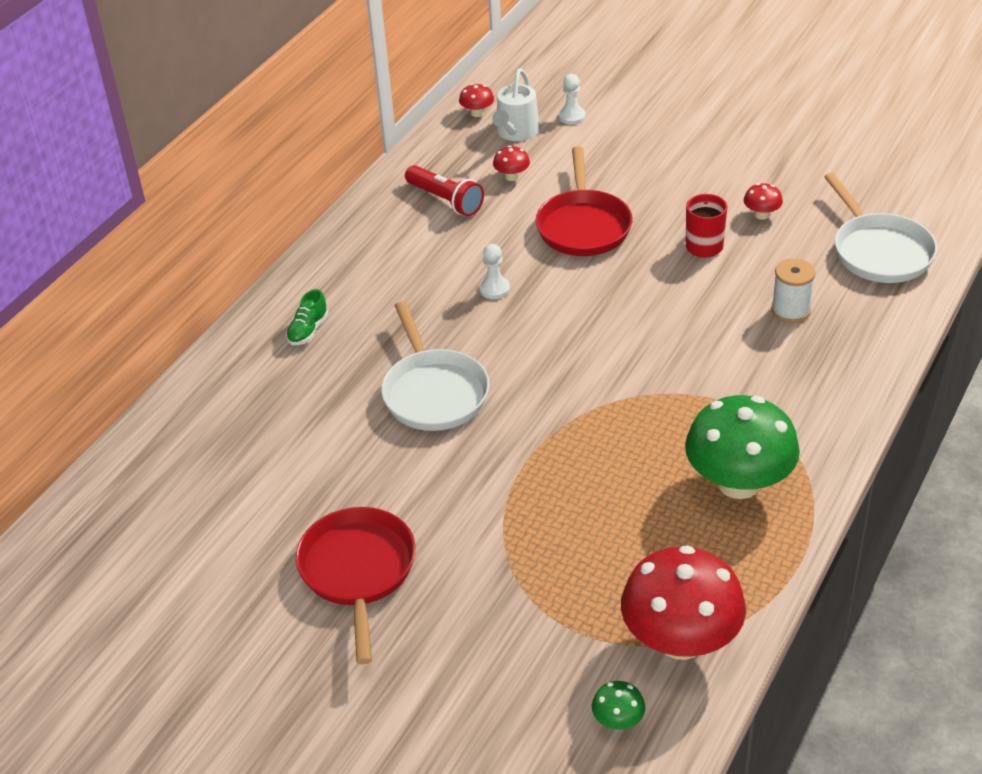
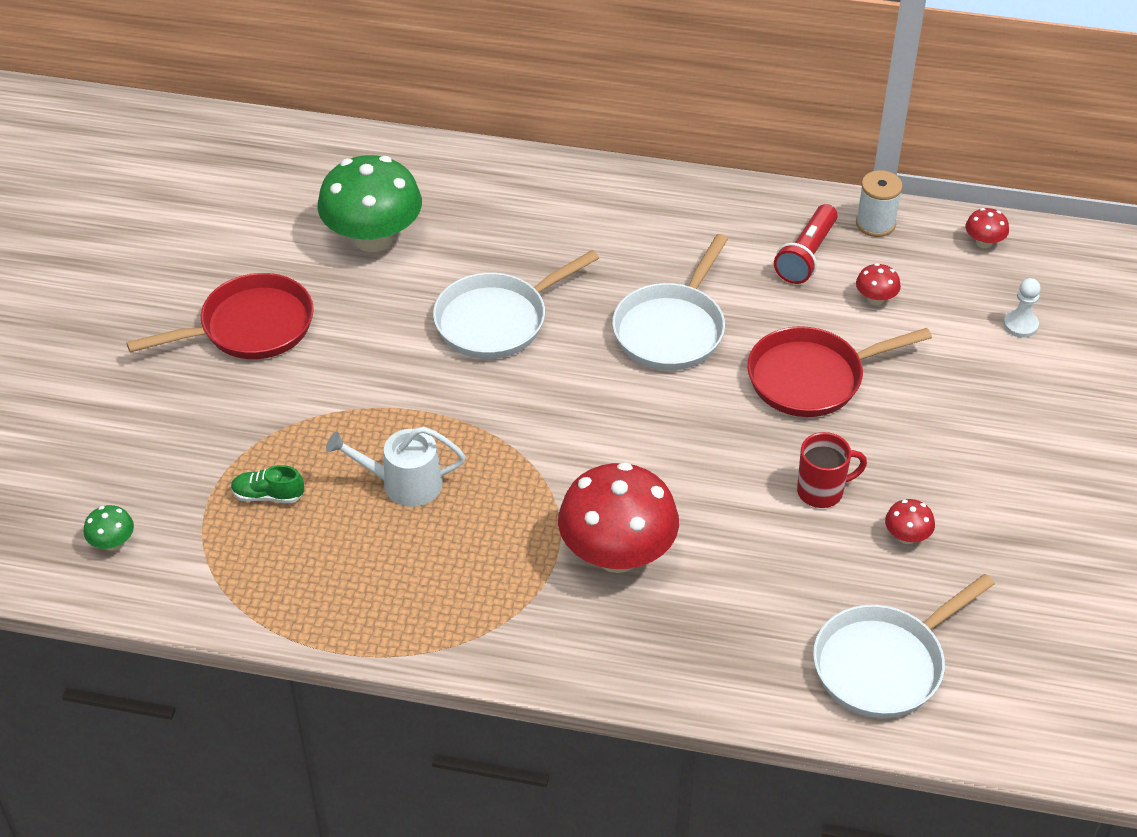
camera: 70 degrees right, 5 degrees up
(308, 330) = (555, 209): green shoe -> green shoe (268, 495)
(494, 289) = (672, 329): white pawn -> white pan
(516, 132) = (963, 283): white watering can -> white watering can (404, 483)
(681, 640) = (214, 572): red mushroom -> red mushroom (617, 554)
(738, 483) = (436, 584): green mushroom -> green mushroom (373, 238)
(790, 311) = (733, 590): white spool -> white spool (875, 223)

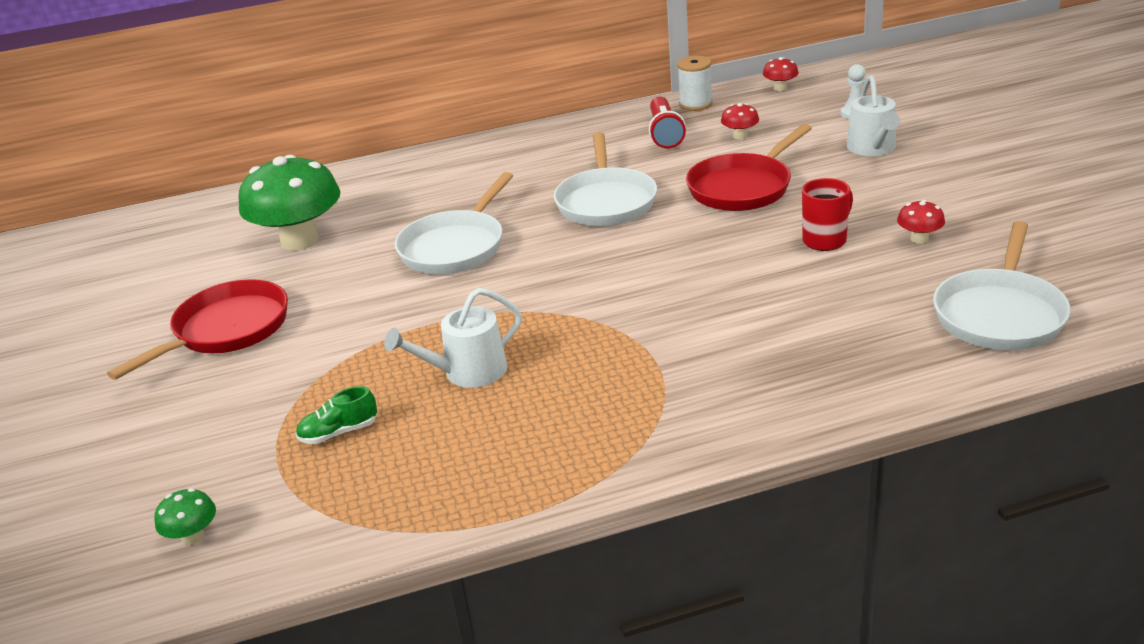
camera: 25 degrees left, 15 degrees down
(617, 554) = (707, 339): red mushroom -> none
(986, 388) = (873, 148): none -> white watering can

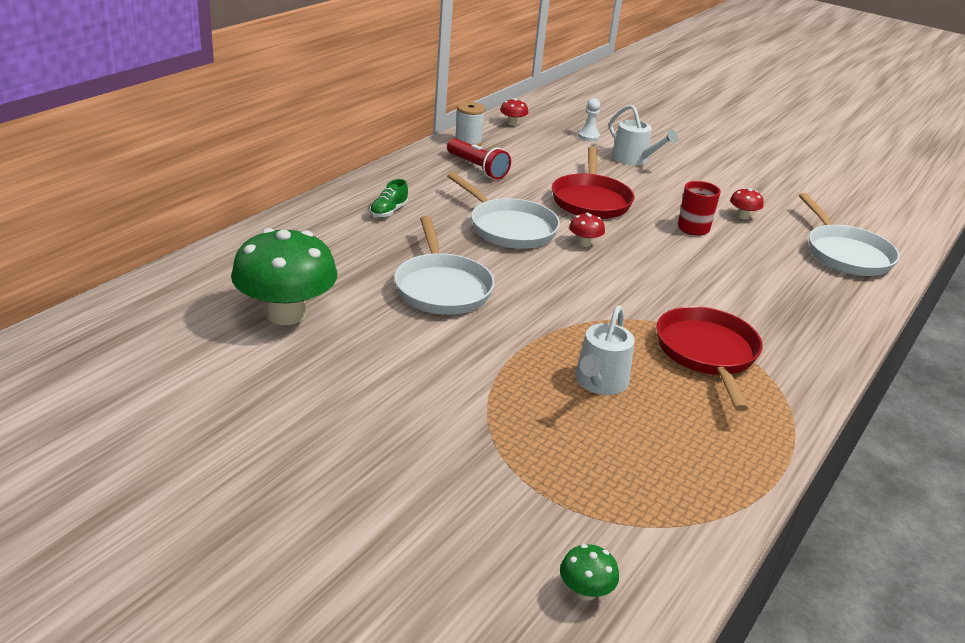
camera: 45 degrees left, 0 degrees up
(226, 330) = (337, 412): red pan -> red pan (707, 354)
(339, 433) = (573, 462): green shoe -> green shoe (388, 211)
(740, 136) = (535, 162): red mushroom -> red mushroom (584, 243)

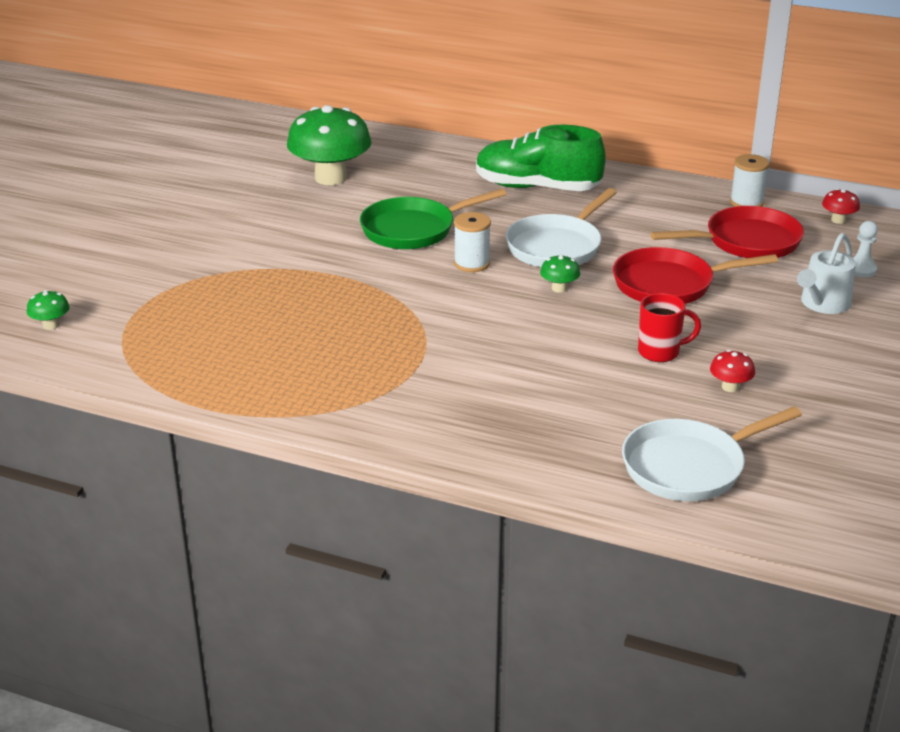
camera: 80 degrees right, 0 degrees up
(388, 211) = (537, 188): green shoe -> green shoe, size x2.39
(442, 287) = (414, 229): white pan -> green pan
(477, 168) = (683, 215): red flashlight -> none
(525, 272) = (471, 263): none -> white spool
(584, 243) = (559, 288): red mushroom -> green mushroom
(599, 382) = (302, 314): white watering can -> none
(707, 354) = (380, 367): red pan -> red pan (746, 242)

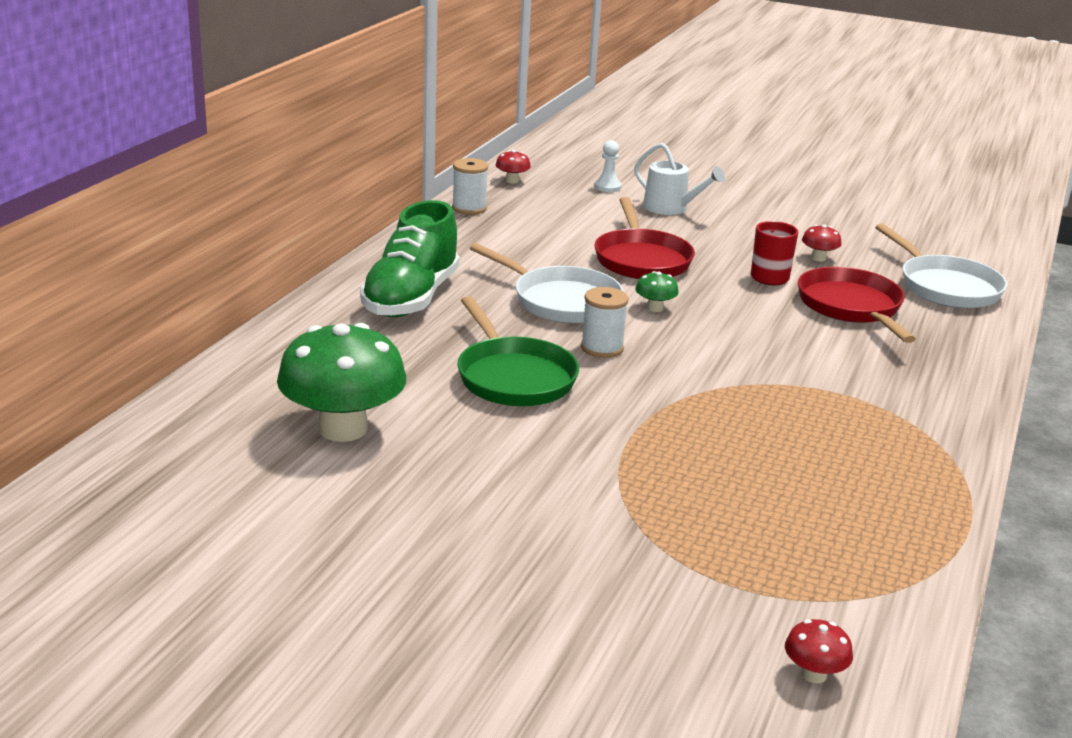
camera: 90 degrees left, 5 degrees down
(51, 325) = (813, 674): green mushroom -> red mushroom
(746, 242) = (553, 219): red pan -> red pan (851, 307)

